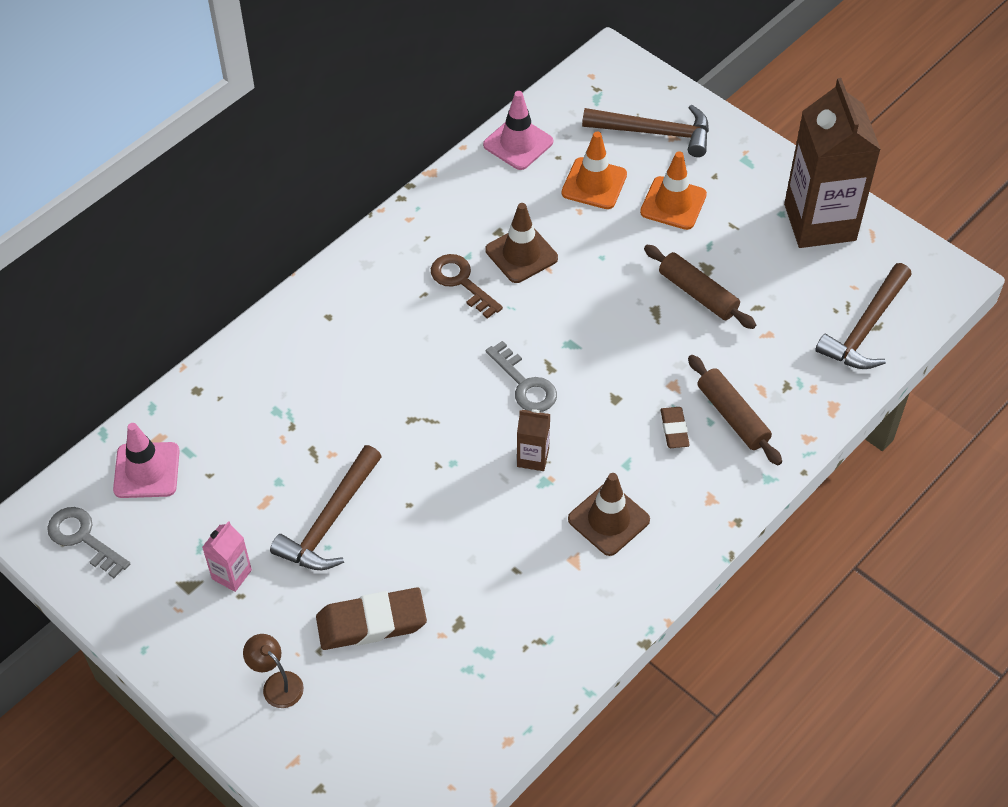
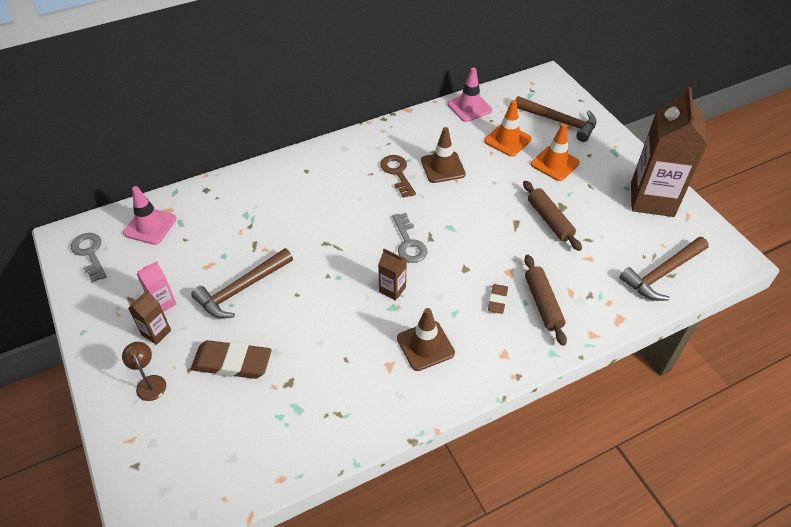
camera: 20 degrees right, 5 degrees down
(247, 617) = (156, 332): none -> brown carton

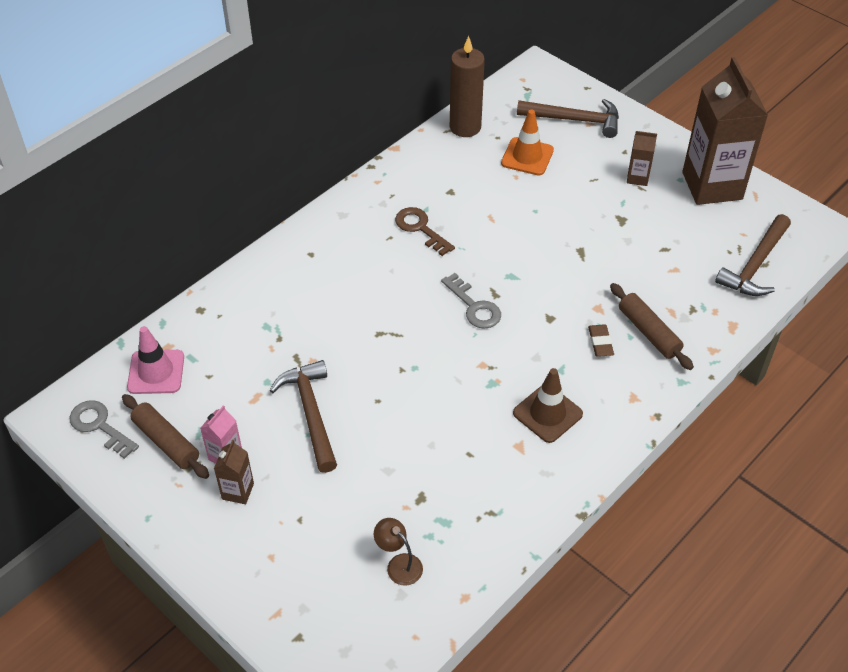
camera: 20 degrees left, 0 degrees up
(149, 382) = (262, 547): brown lamp -> brown lamp (399, 564)
(232, 362) = (345, 496): brown eraser -> none
(241, 289) = (310, 413): brown hammer -> brown hammer turned 135 degrees clockwise
(392, 289) = (482, 364): brown carton -> brown carton (637, 178)
(443, 167) = (469, 208): brown traffic cone -> none
(469, 107) = (465, 127): pink traffic cone -> brown candle
(549, 220) = (615, 238): brown rolling pin -> brown rolling pin (166, 442)
(555, 163) = (592, 171): orange traffic cone -> none

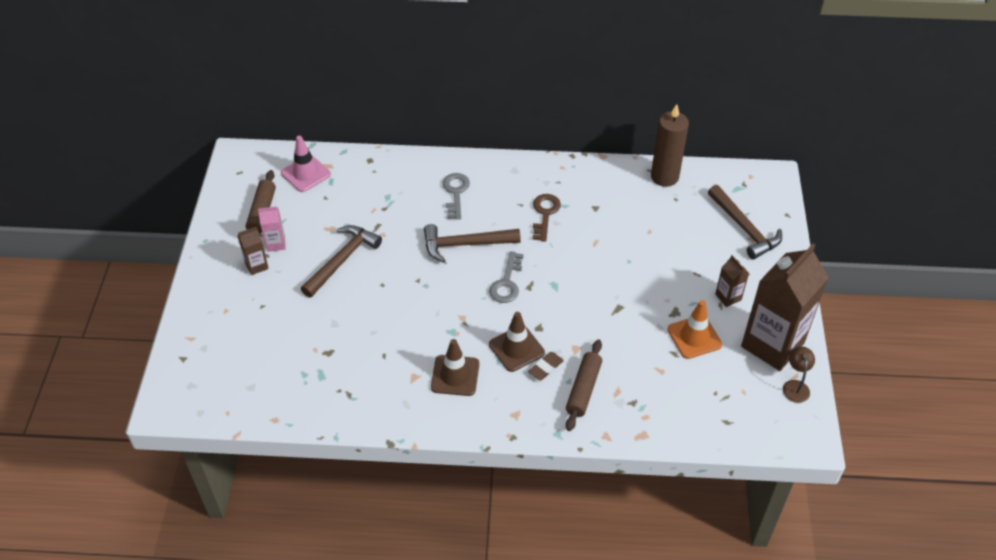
camera: 50 degrees right, 0 degrees up
(99, 426) = (247, 178): grey key -> grey key (455, 193)
(399, 564) = (271, 372): brown lamp -> brown lamp (795, 386)
(527, 157) = (675, 225): orange traffic cone -> orange traffic cone (694, 337)
(559, 349) = (516, 348): none -> brown traffic cone
(755, 265) = (719, 416): brown hammer -> brown hammer (465, 244)

